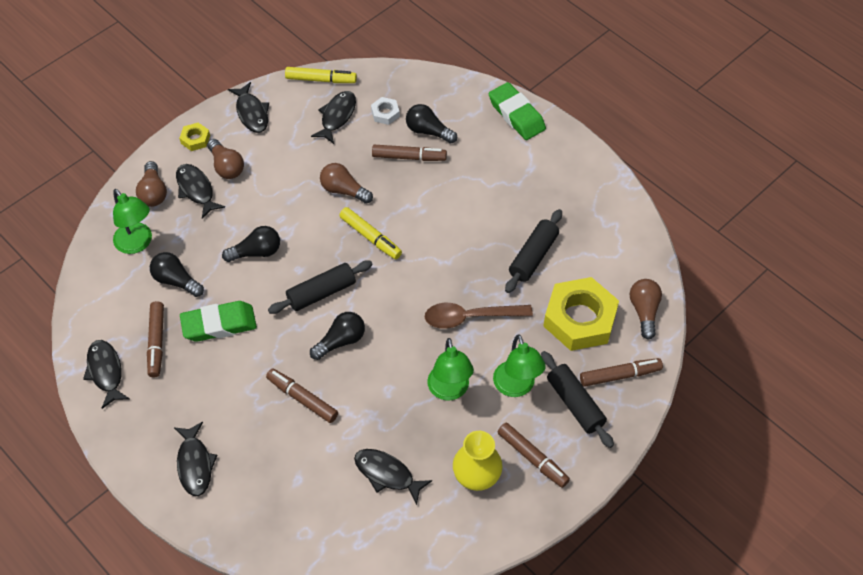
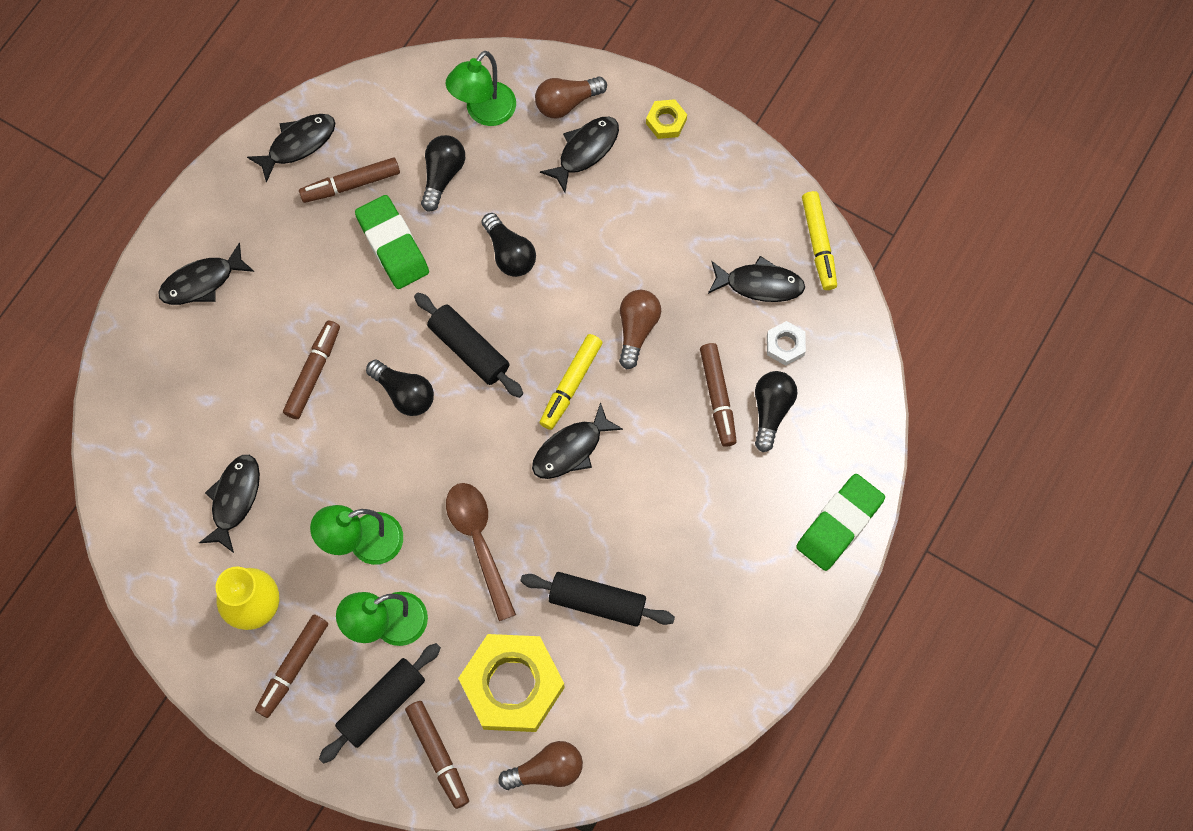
camera: 75 degrees right, 15 degrees up
(226, 166) = (633, 174): brown light bulb -> none
(252, 113) = (731, 175): black fish -> black fish (571, 449)

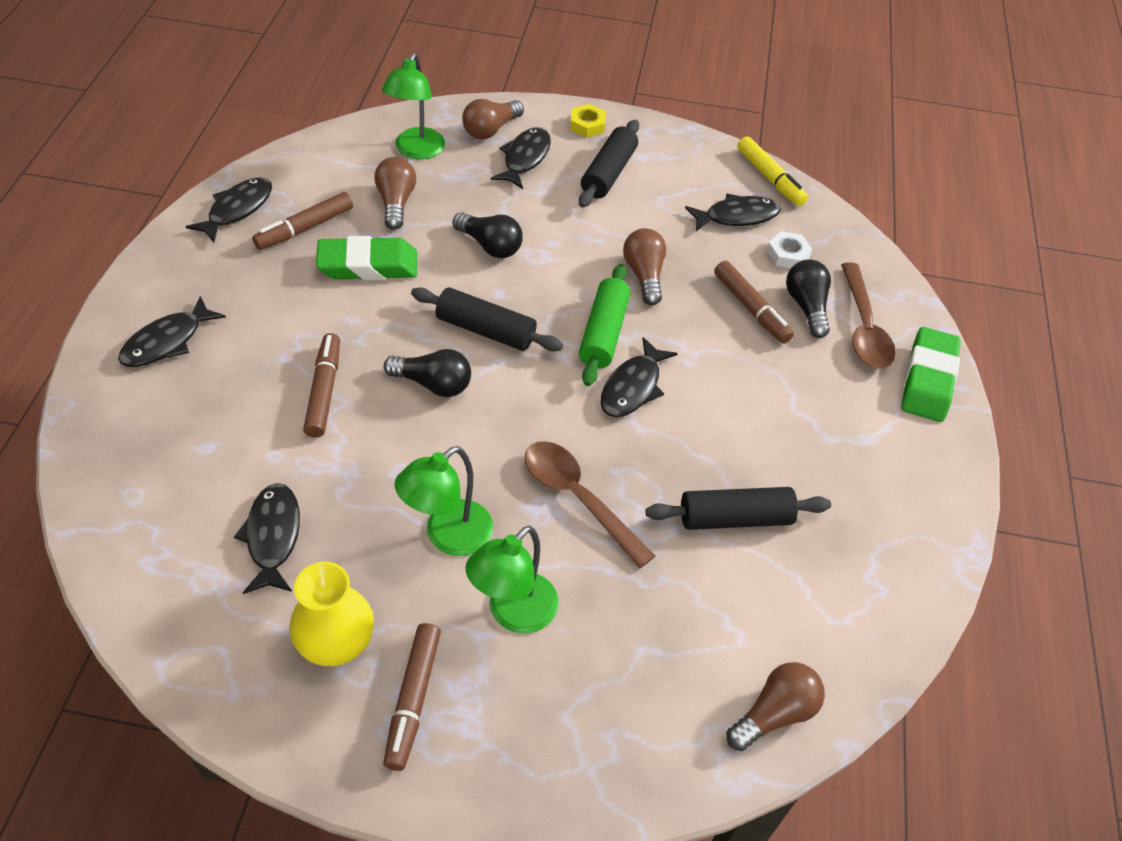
camera: 25 degrees left, 20 degrees down
(382, 705) = (543, 706): black rolling pin -> black rolling pin (608, 173)
(392, 245) = (368, 265): green eraser -> green eraser turned 45 degrees counterclockwise
(438, 755) = (638, 742): brown marker -> none
(442, 175) = (396, 202): black light bulb -> brown light bulb
(512, 685) = (687, 632): yellow nut -> none
(571, 384) = (604, 333): yellow marker -> green rolling pin
(812, 450) = (863, 328): none -> brown spoon

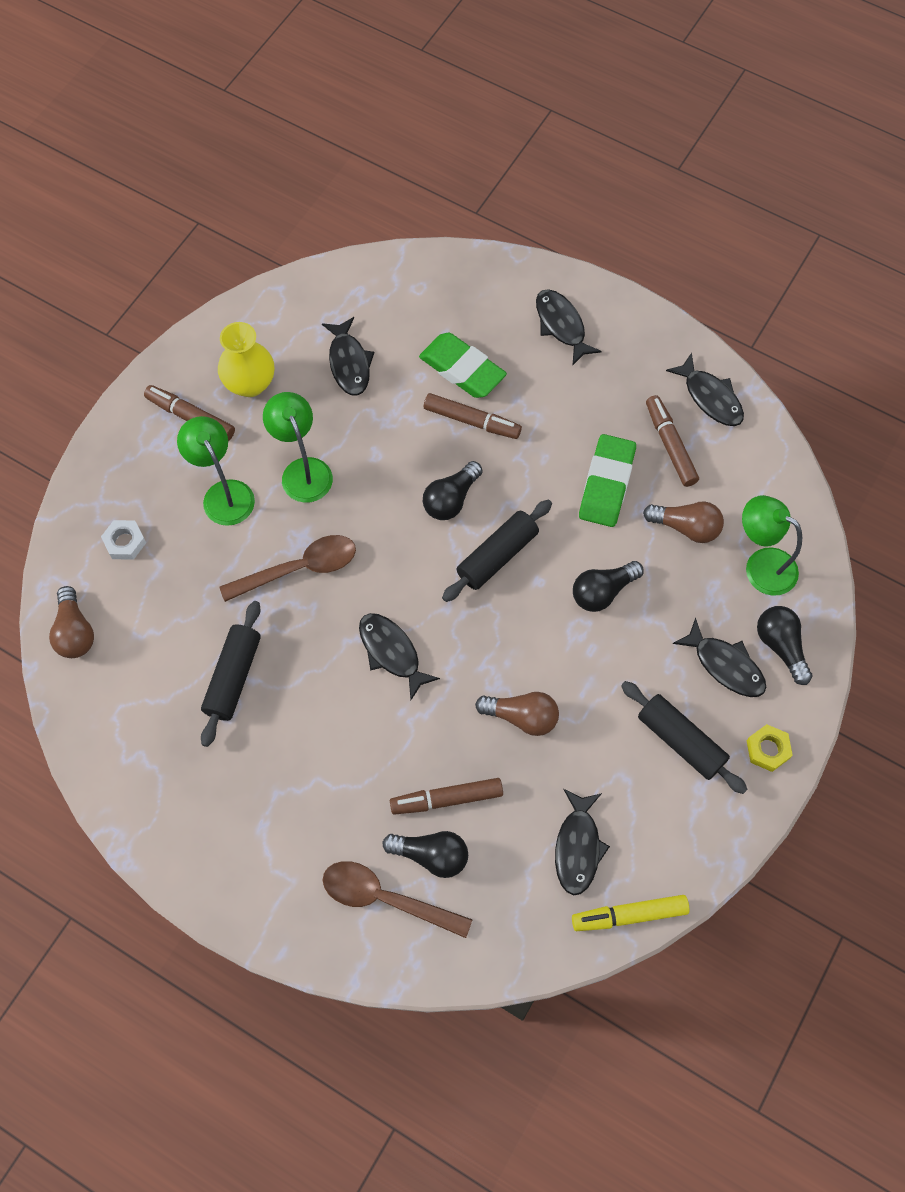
camera: 115 degrees right, 15 degrees up
(273, 536) = (349, 363): black fish -> black fish turned 60 degrees clockwise
(490, 130) = (780, 646): brown light bulb -> black light bulb
(604, 333) = (460, 652): green rolling pin -> none
(787, 254) = (506, 873): white nut -> white nut (125, 542)
(927, 380) = (302, 925): green eraser -> green eraser (462, 369)

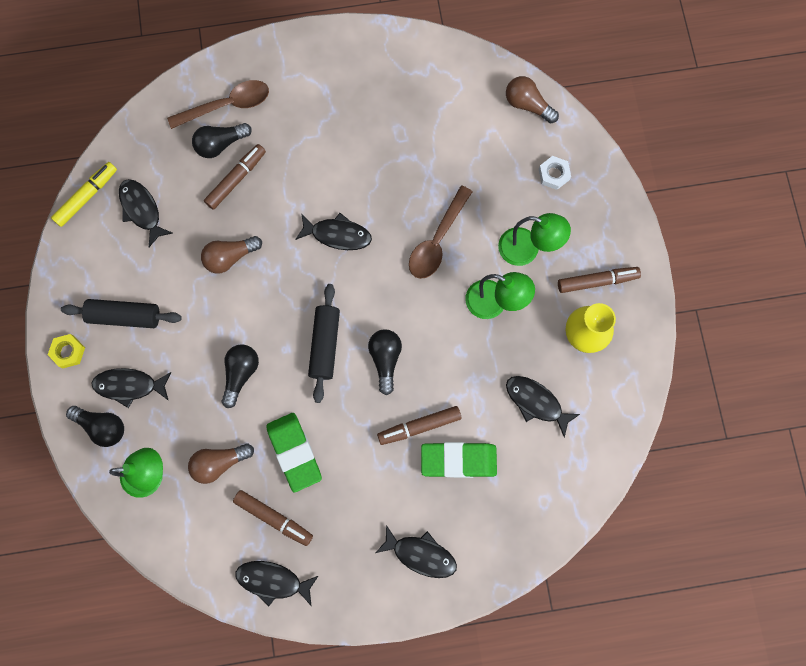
camera: 140 degrees right, 10 degrees up
(233, 677) = (415, 150): black rolling pin -> none

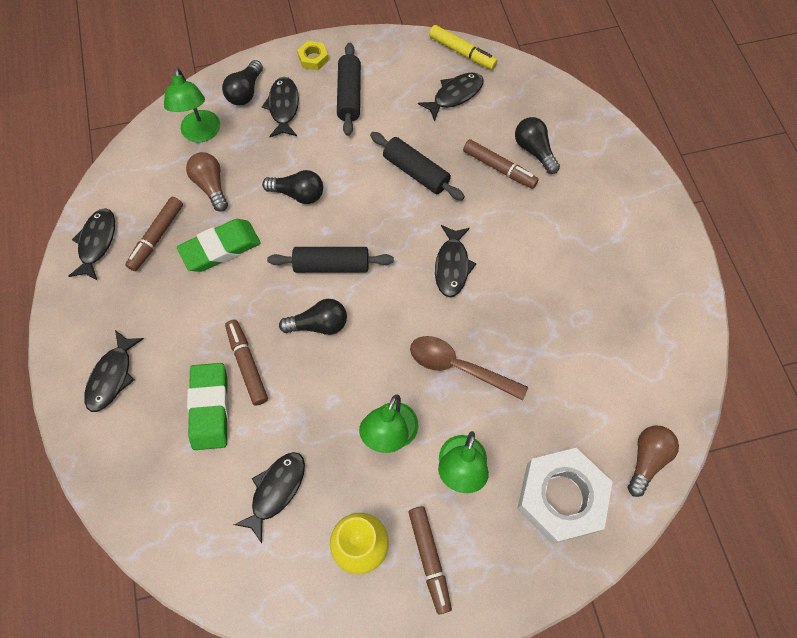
camera: 85 degrees right, 10 degrees down
(227, 105) = (577, 151): brown spoon -> none
(230, 257) = (416, 172): brown light bulb -> black rolling pin
(553, 174) = (561, 497): white nut -> white nut, size x2.28

